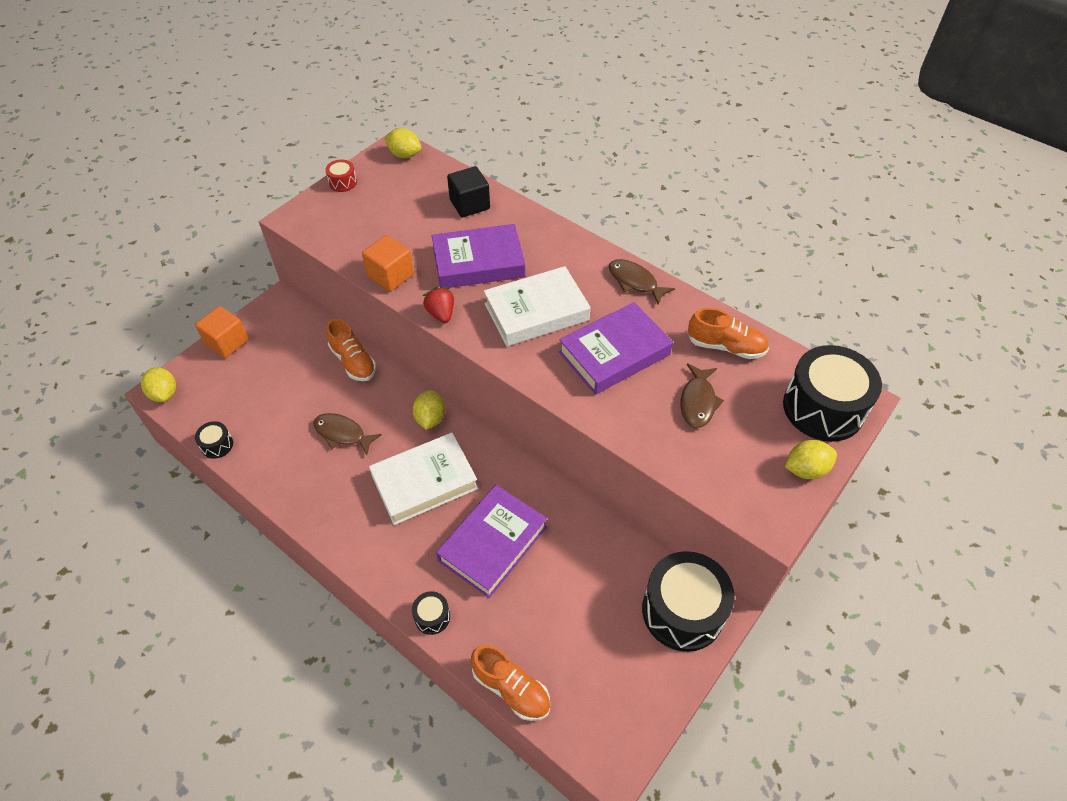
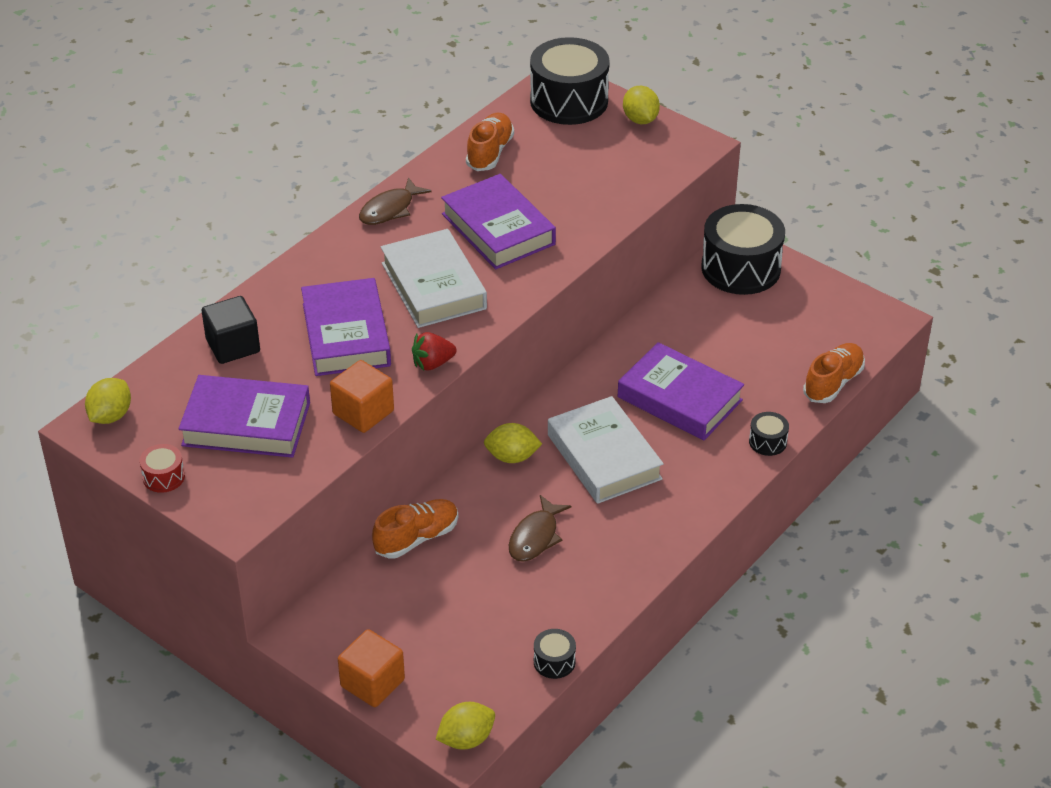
camera: 90 degrees left, 10 degrees down
(387, 216) = (246, 424): none -> purple book
(698, 401) = (563, 176): brown fish -> none

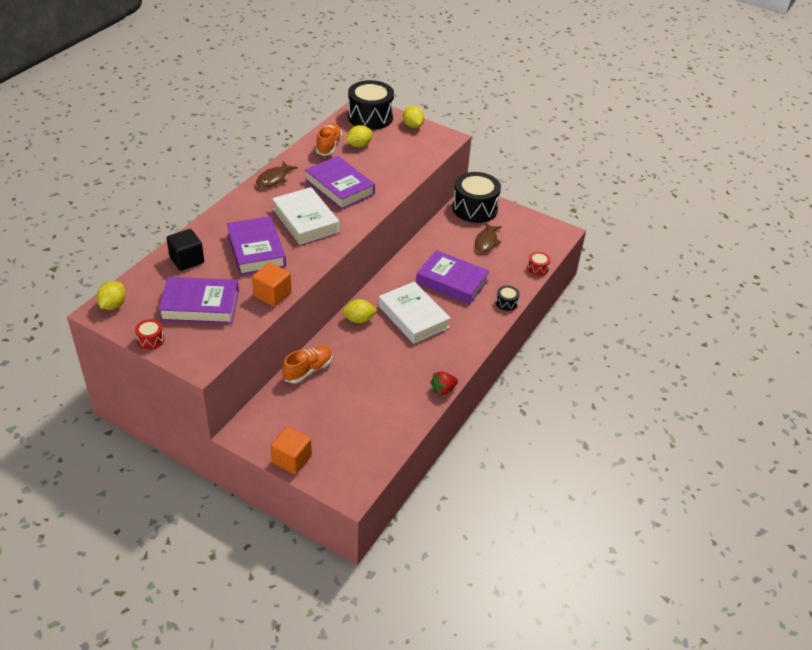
camera: 10 degrees left, 0 degrees up
(432, 363) = (311, 264): red strawberry -> red strawberry (443, 390)
(466, 739) = (354, 490): yellow lemon -> yellow lemon (359, 145)
(535, 537) = (379, 365): brown fish -> brown fish (486, 241)
(554, 661) = (401, 438): black drum -> none
(833, 383) = (537, 268): orange shoe -> red drum

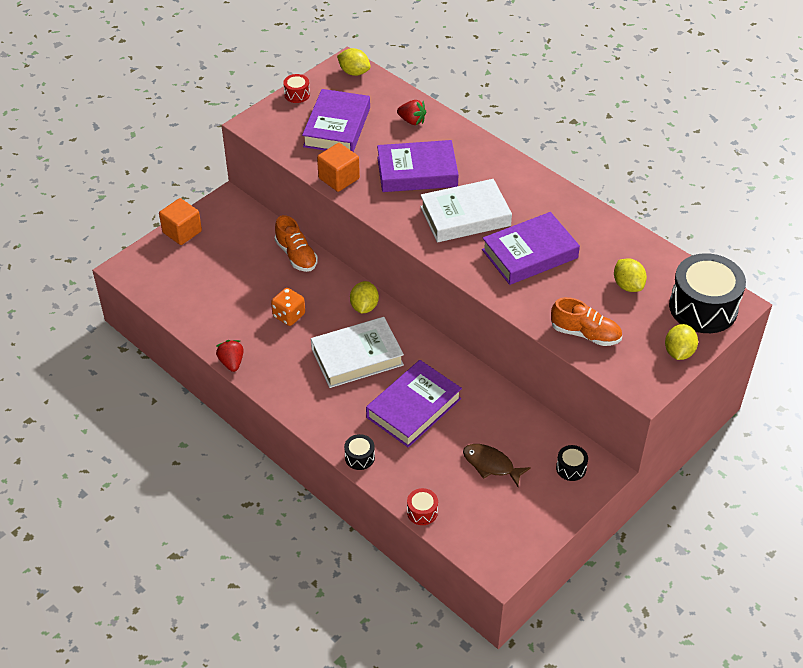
camera: 105 degrees right, 5 degrees up
(187, 260) = (412, 121): black cube -> red strawberry
(274, 179) = (555, 196): brown fish -> none
(328, 146) = (627, 254): orange shoe -> orange shoe (585, 334)
(381, 363) = (289, 315): none -> orange dice
(413, 126) = (678, 352): yellow lemon -> yellow lemon turned 60 degrees counterclockwise
(475, 208) = (571, 468): black drum -> black drum, size x0.44

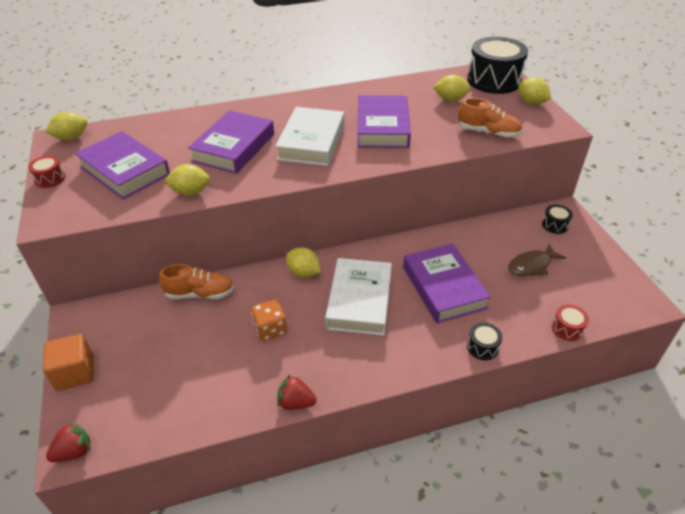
camera: 60 degrees left, 5 degrees down
(339, 178) = (190, 192): orange cube -> yellow lemon
(412, 121) = (171, 129): red strawberry -> red strawberry (74, 452)
(585, 334) = (488, 132): orange shoe -> orange shoe turned 60 degrees clockwise

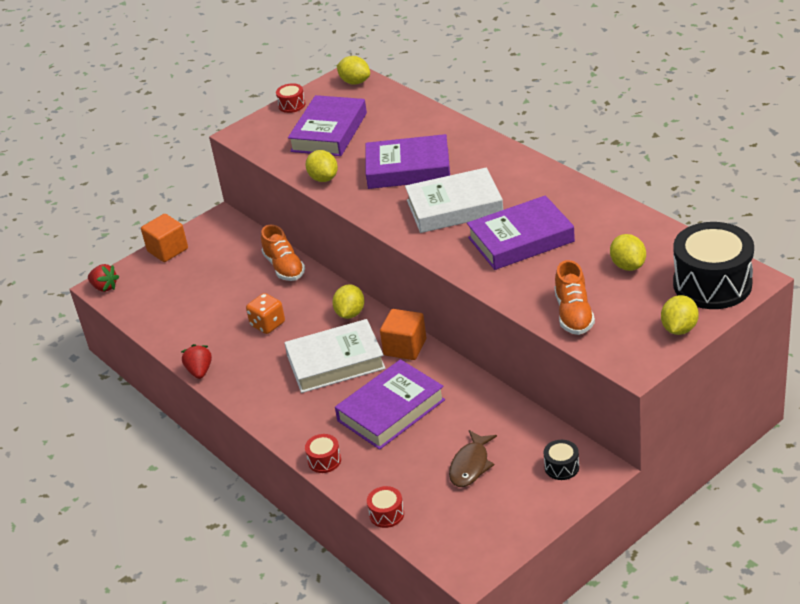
camera: 70 degrees right, 5 degrees down
(373, 256) = (405, 347): none -> orange cube
(482, 347) = (324, 460): black drum -> red drum
(531, 265) = (471, 465): brown fish -> brown fish turned 105 degrees counterclockwise

